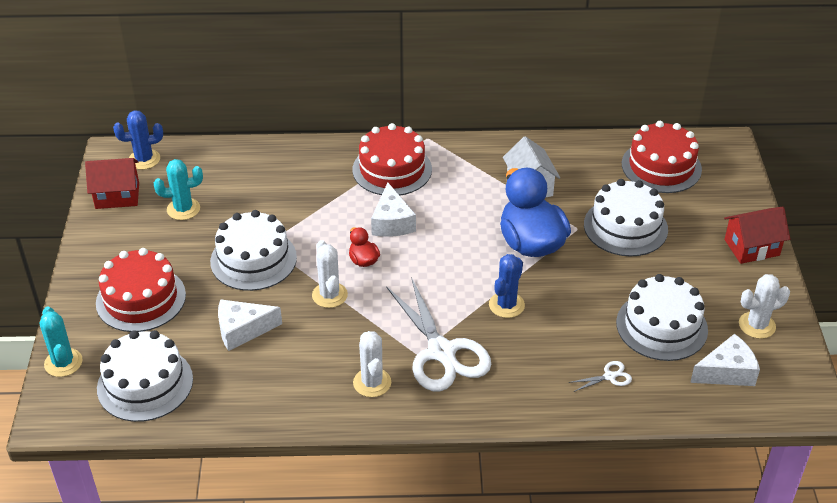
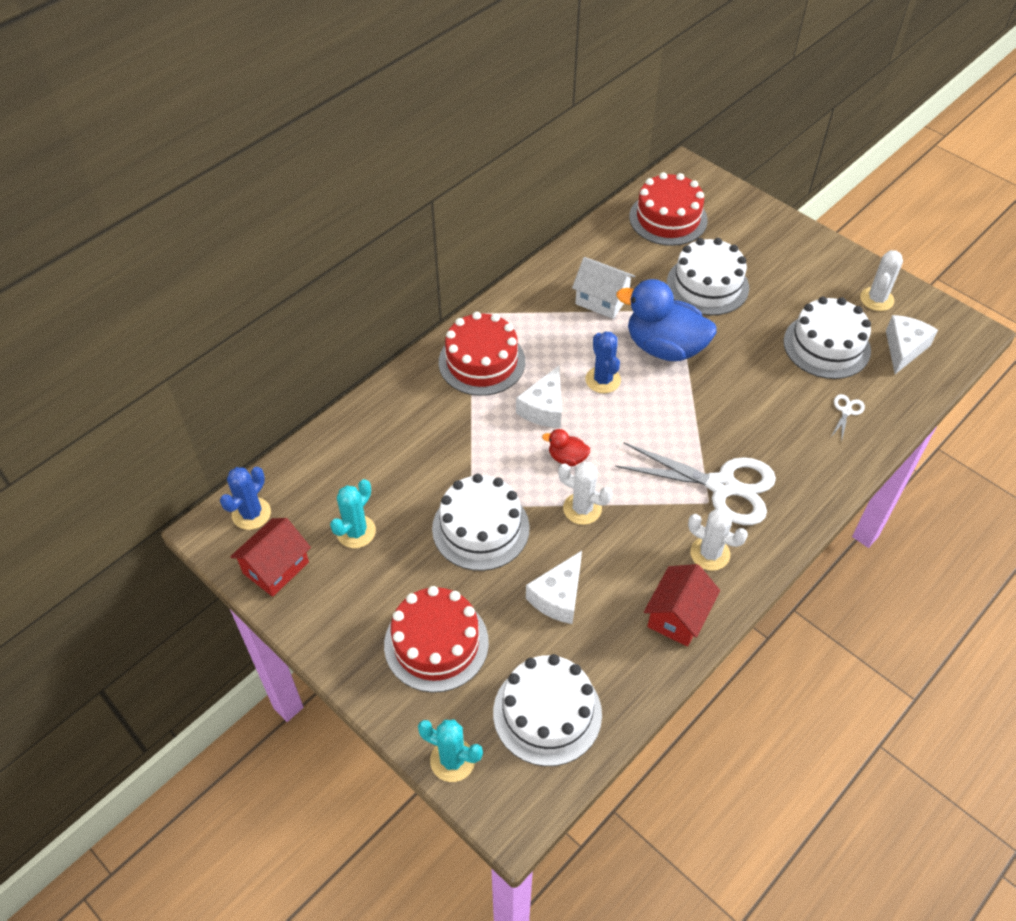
camera: 45 degrees left, 10 degrees up
(392, 222) = (544, 408): white cheese -> white cheese turned 75 degrees clockwise
(506, 305) = (714, 411): blue cactus -> blue cactus (603, 380)
(751, 247) = (801, 242): red house -> red house (678, 616)

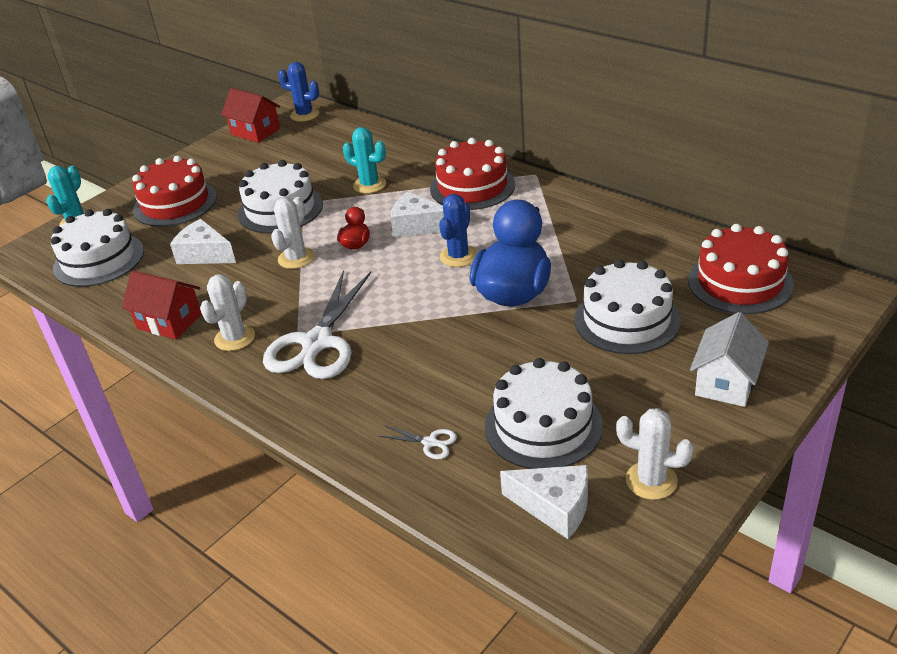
camera: 90 degrees right, 15 degrees down
(356, 532) = (283, 156): turquoise cactus -> turquoise cactus (369, 185)
(602, 300) = (576, 246): white house -> white house (726, 382)
(603, 380) = (458, 256): blue cactus -> blue cactus turned 45 degrees counterclockwise

